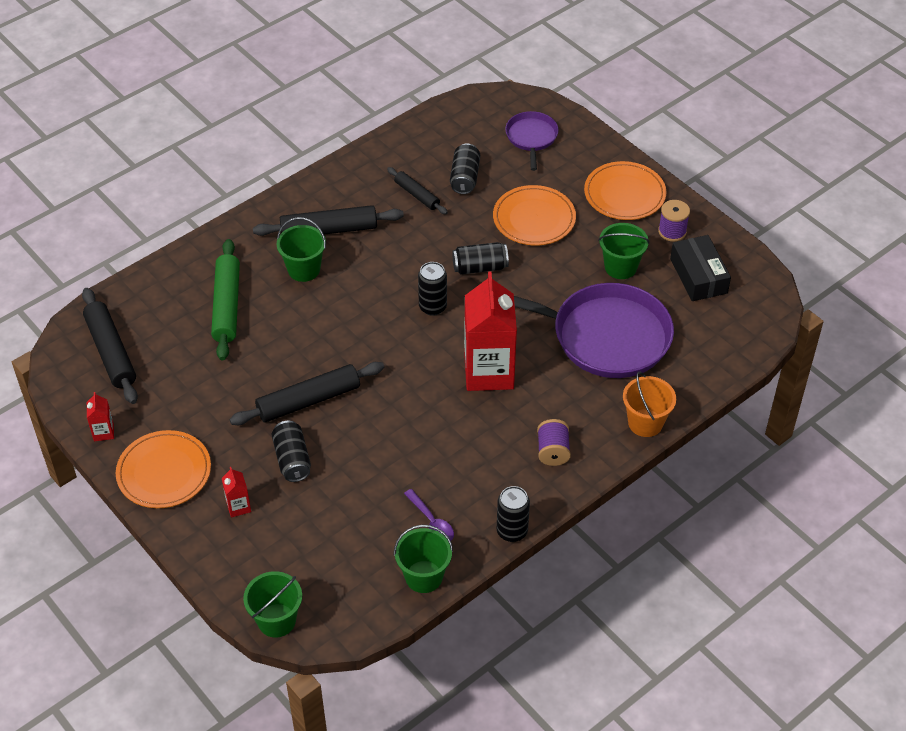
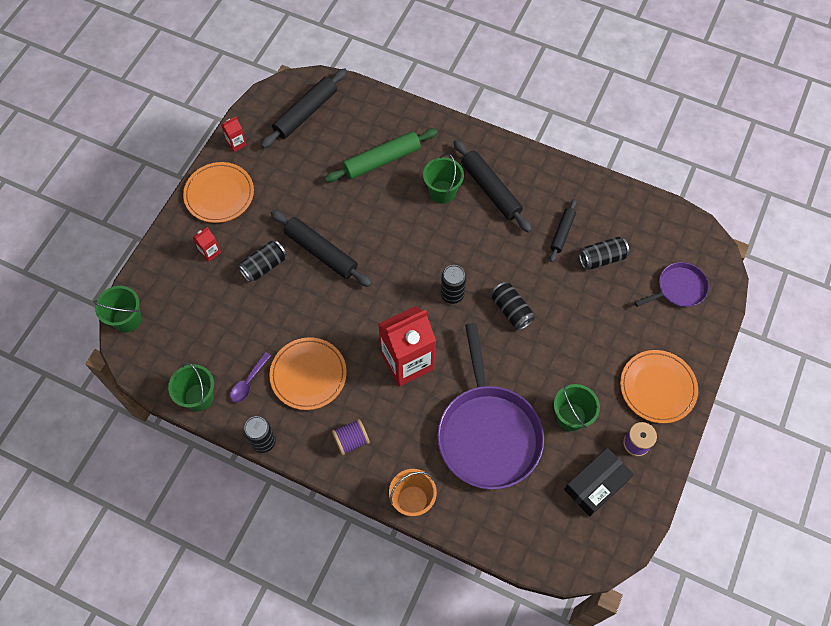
camera: 65 degrees right, 15 degrees up
(534, 218) = (587, 328): orange plate -> orange plate (308, 375)

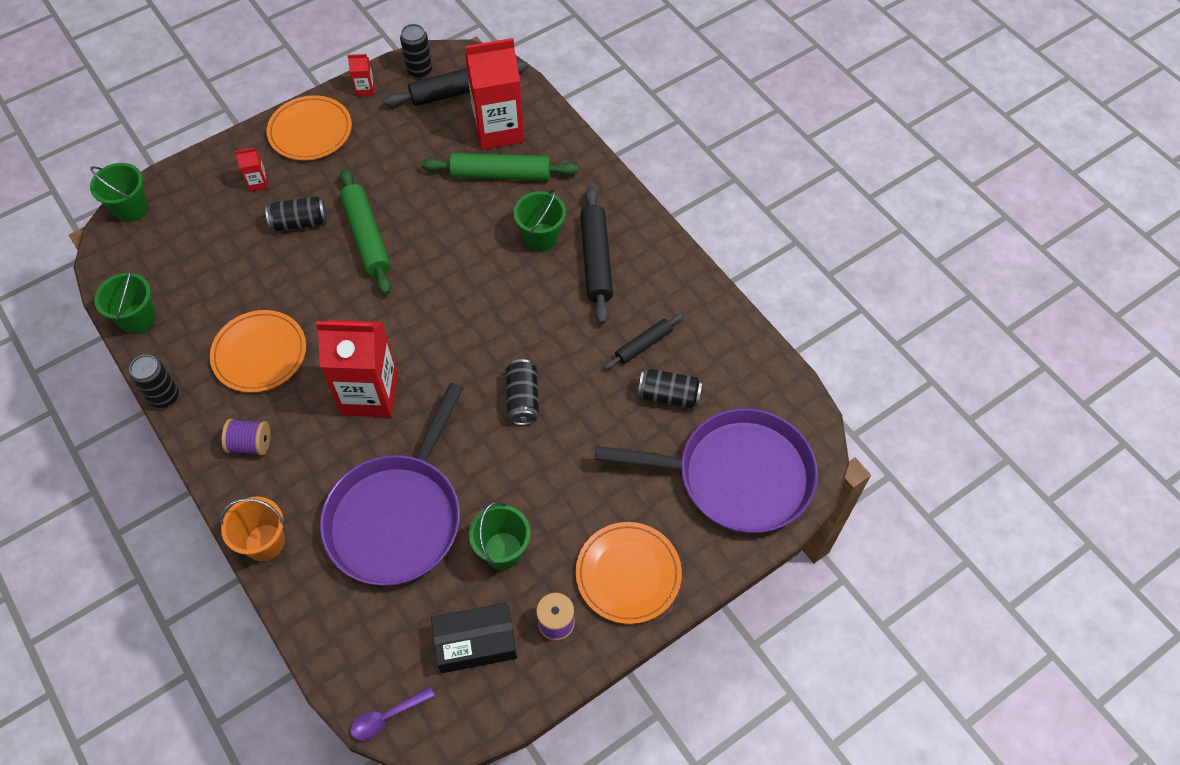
camera: 30 degrees right, 5 degrees down
(248, 382) = (196, 329): purple spoon -> purple spoon (387, 717)
(321, 252) = (367, 237): black rolling pin -> green rolling pin
(356, 128) = (498, 130): none -> red carton
(452, 294) = (470, 349): black can -> black can (419, 70)
(679, 288) = (737, 476): purple pan -> purple pan, size x1.99

